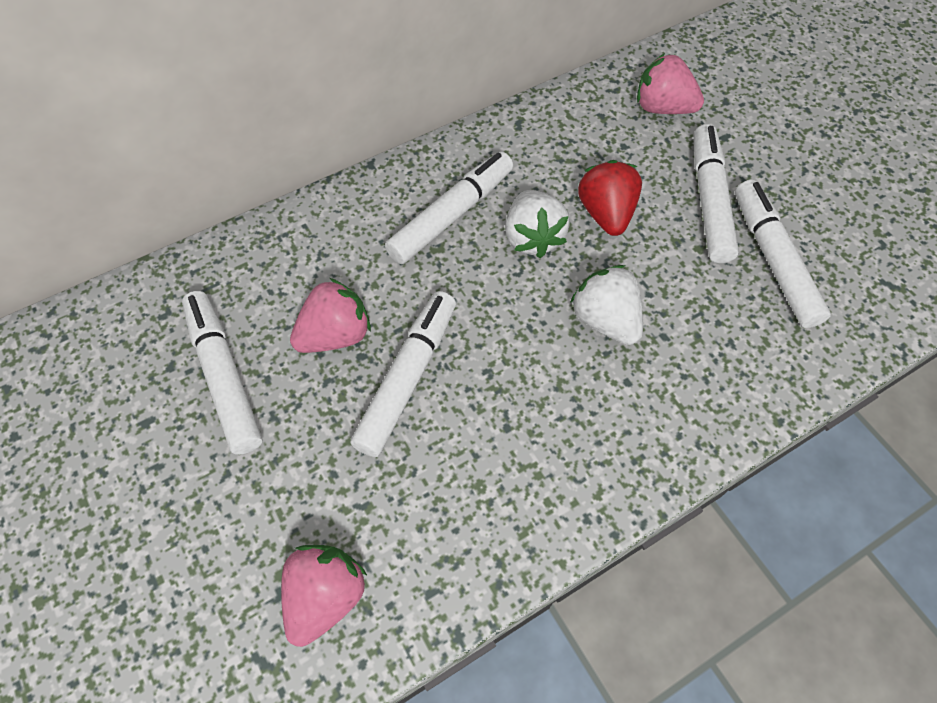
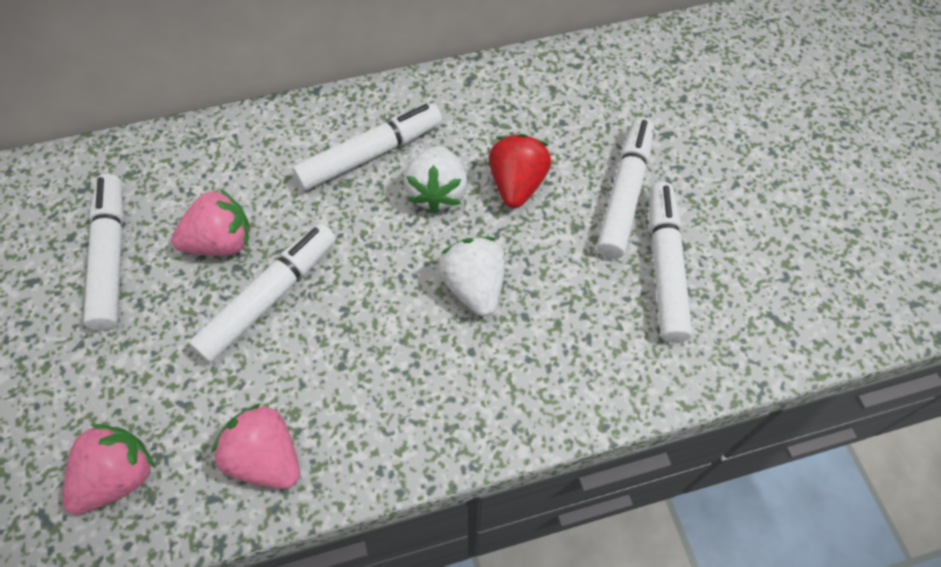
camera: 15 degrees right, 0 degrees up
(662, 108) = (615, 92): pink strawberry -> pink strawberry (266, 457)

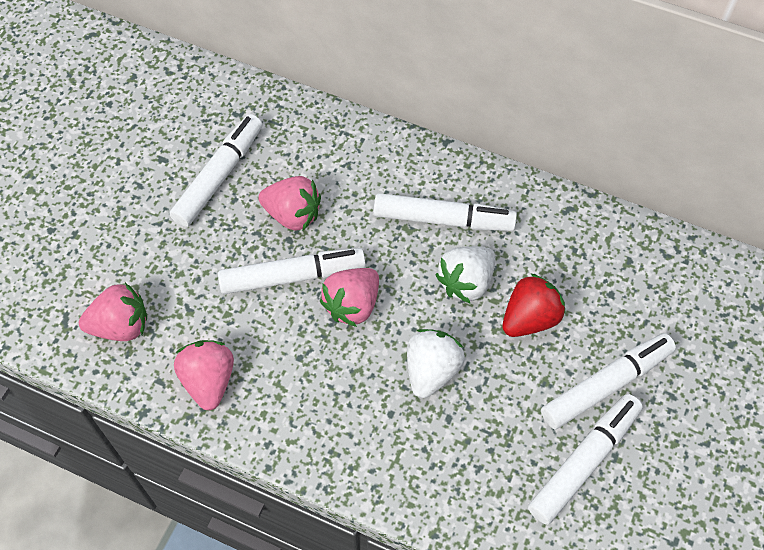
camera: 40 degrees right, 0 degrees up
(351, 282) = (352, 305): none -> pink strawberry

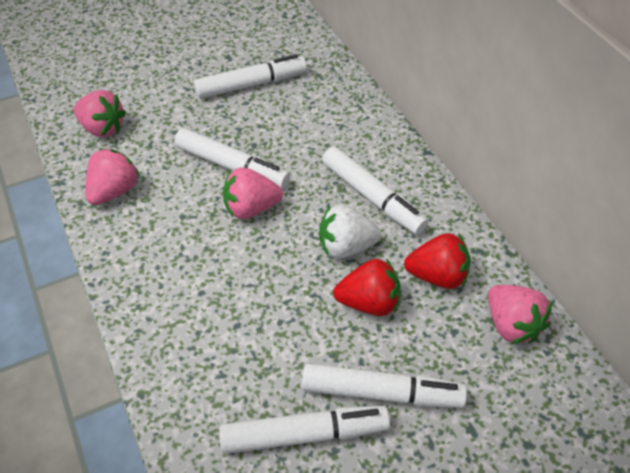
camera: 40 degrees right, 10 degrees down
(292, 215) = (272, 132): pink strawberry -> pink strawberry (511, 325)
(431, 371) = (259, 286): white strawberry -> none
(558, 256) = (437, 276): none -> red strawberry

